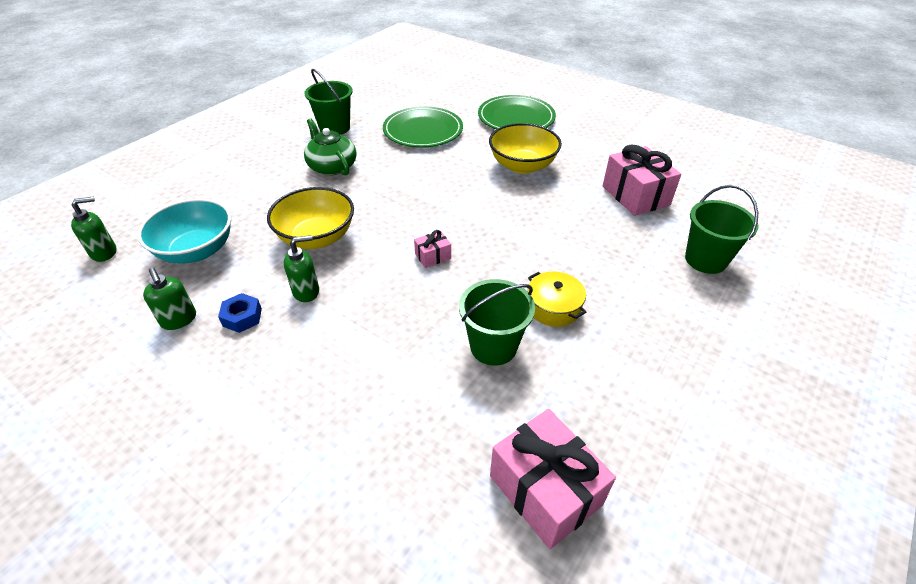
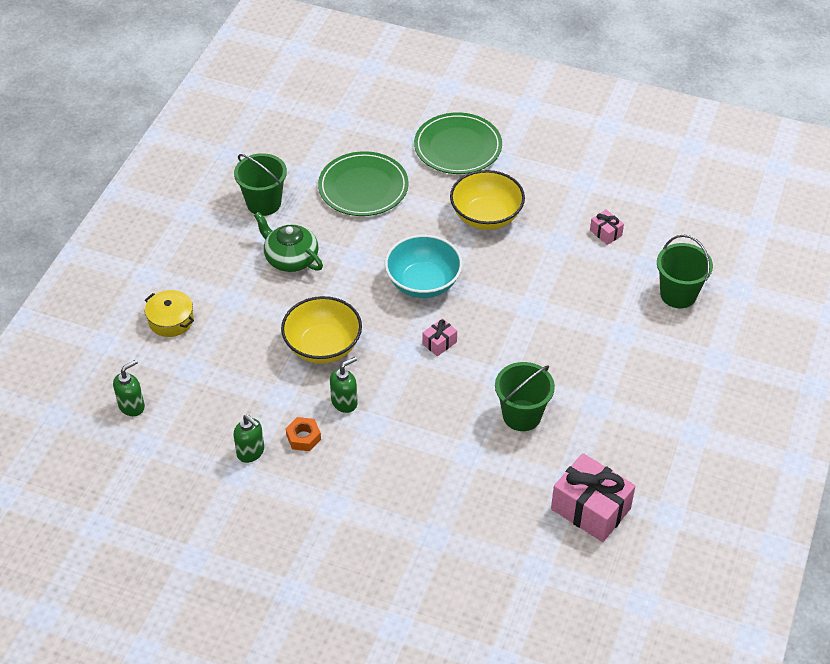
camera: 15 degrees left, 5 degrees up
(196, 251) = (218, 385): turquoise bowl -> turquoise bowl (423, 283)
(242, 317) = (303, 437): blue nut -> orange nut
(553, 307) = (560, 370): yellow pot -> yellow pot (171, 320)
(635, 195) = (605, 233): pink gift -> pink gift, size x0.47

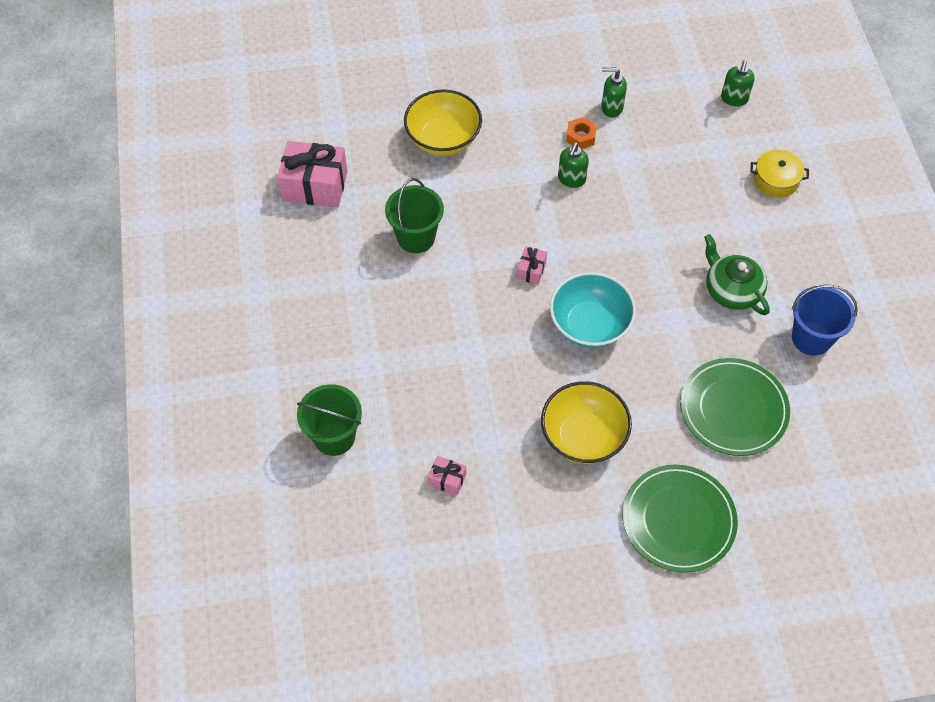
camera: 150 degrees right, 10 degrees up
(264, 203) = (811, 338): green bucket -> blue bucket
(290, 258) = (731, 290): green teapot -> green teapot turned 135 degrees counterclockwise
(323, 346) = (629, 218): yellow bowl -> yellow bowl (443, 139)

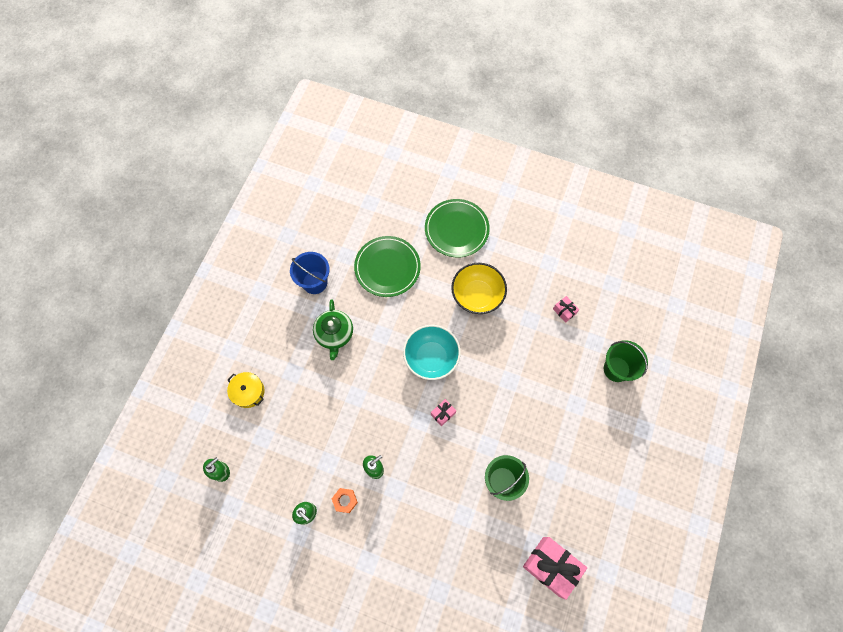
camera: 150 degrees left, 10 degrees up
(443, 139) = (440, 556): yellow bowl -> none

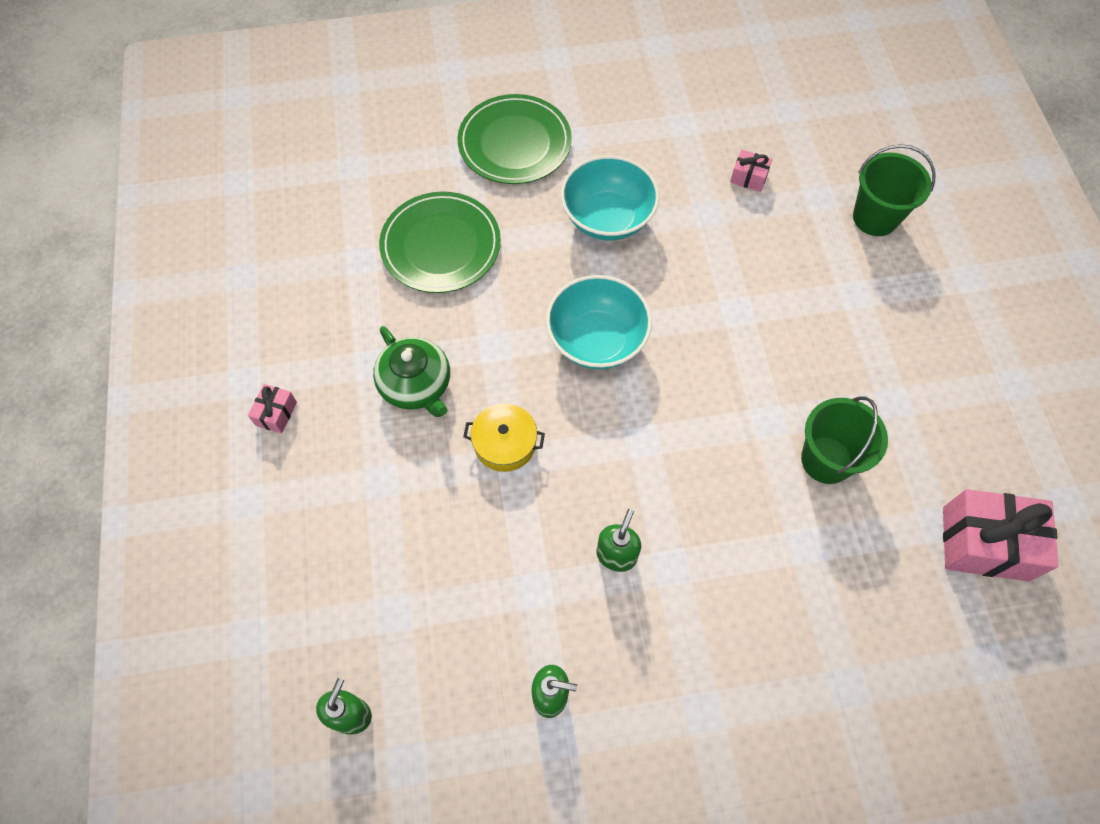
camera: 30 degrees left, 5 degrees down
(248, 392) = (320, 554): yellow pot -> yellow pot (505, 443)
(314, 282) = (333, 324): blue bucket -> none
(345, 500) = (601, 635): orange nut -> none
(443, 414) = (670, 411): pink gift -> pink gift (276, 413)
(477, 295) = (607, 218): yellow bowl -> turquoise bowl

